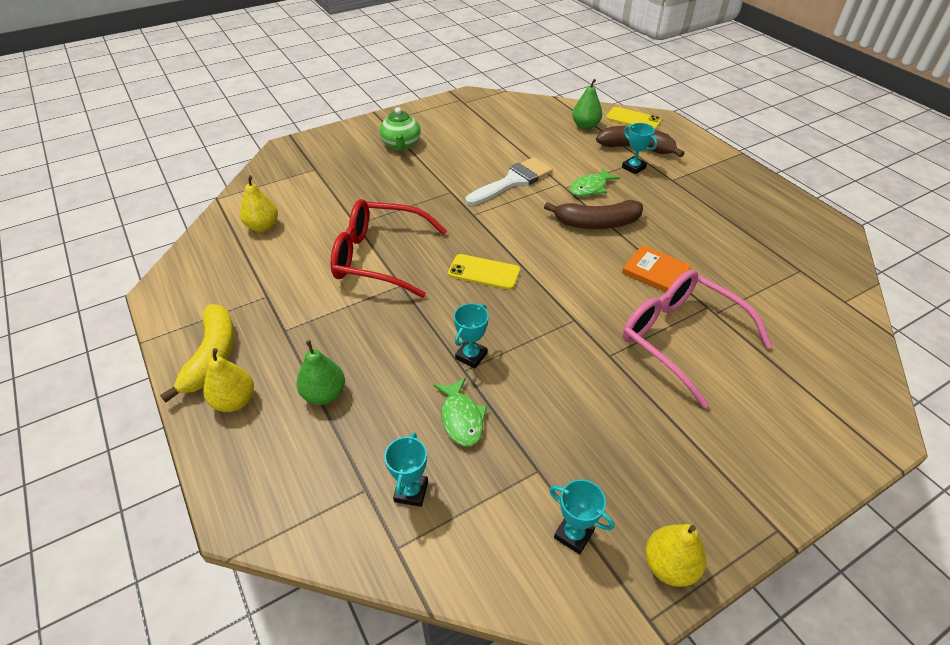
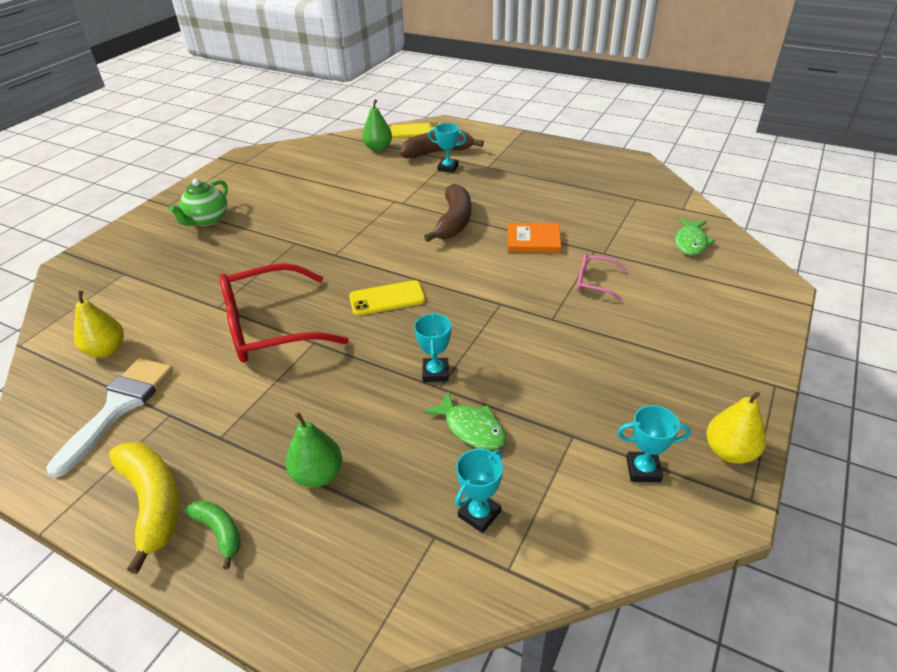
camera: 30 degrees left, 5 degrees down
(234, 401) = (220, 532): yellow pear -> green banana
(401, 145) = (207, 219): green teapot -> green teapot turned 60 degrees clockwise
(411, 491) = (479, 514): turquoise trophy -> turquoise trophy turned 60 degrees clockwise
(513, 181) = (349, 214): white brush -> white brush (119, 407)
(590, 188) = (424, 195): green fish -> green fish (691, 242)
(596, 223) = (454, 221): brown banana -> brown banana turned 45 degrees counterclockwise
(680, 338) = (594, 282): pink glasses -> pink glasses, size x0.46

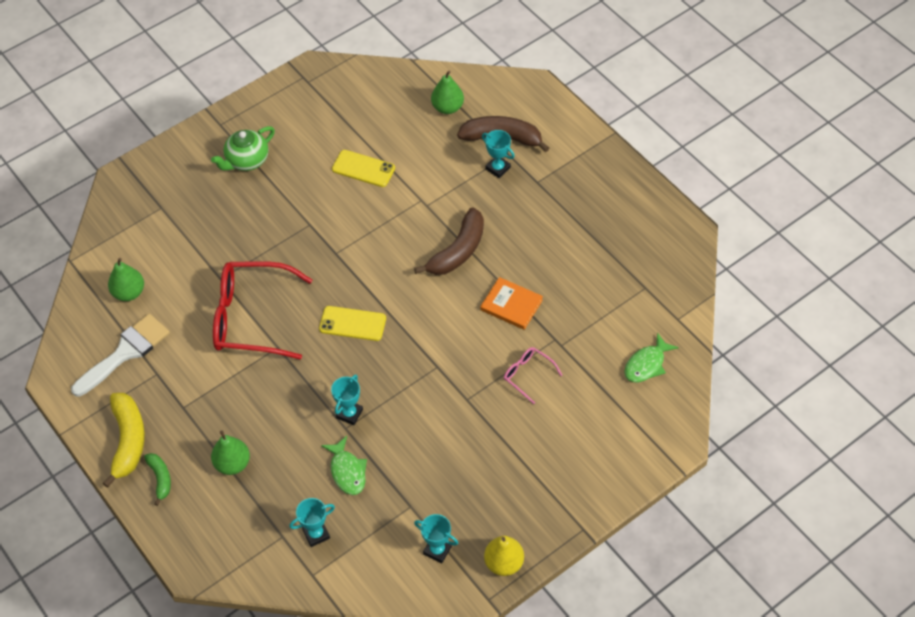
camera: 25 degrees right, 15 degrees up
(106, 350) = (129, 293): yellow pear -> green pear
(415, 131) = (501, 91): yellow phone -> yellow phone (363, 169)

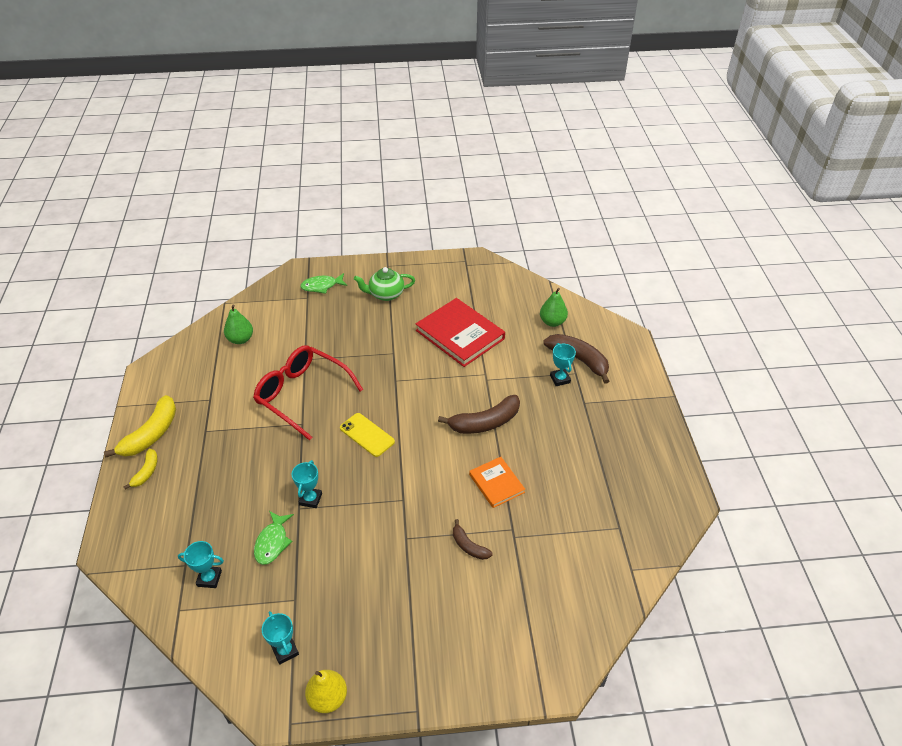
camera: 30 degrees right, 10 degrees down
(125, 352) = (204, 375): white brush -> none
(160, 478) = (146, 472): green banana -> yellow banana
(232, 464) = (201, 489): green pear -> none
(349, 414) = (310, 499): turquoise trophy -> turquoise trophy turned 45 degrees counterclockwise
(363, 169) = (460, 334): yellow phone -> red book
(527, 375) = (469, 546): pink glasses -> brown banana
(647, 364) = (577, 594): green fish -> green fish (322, 286)

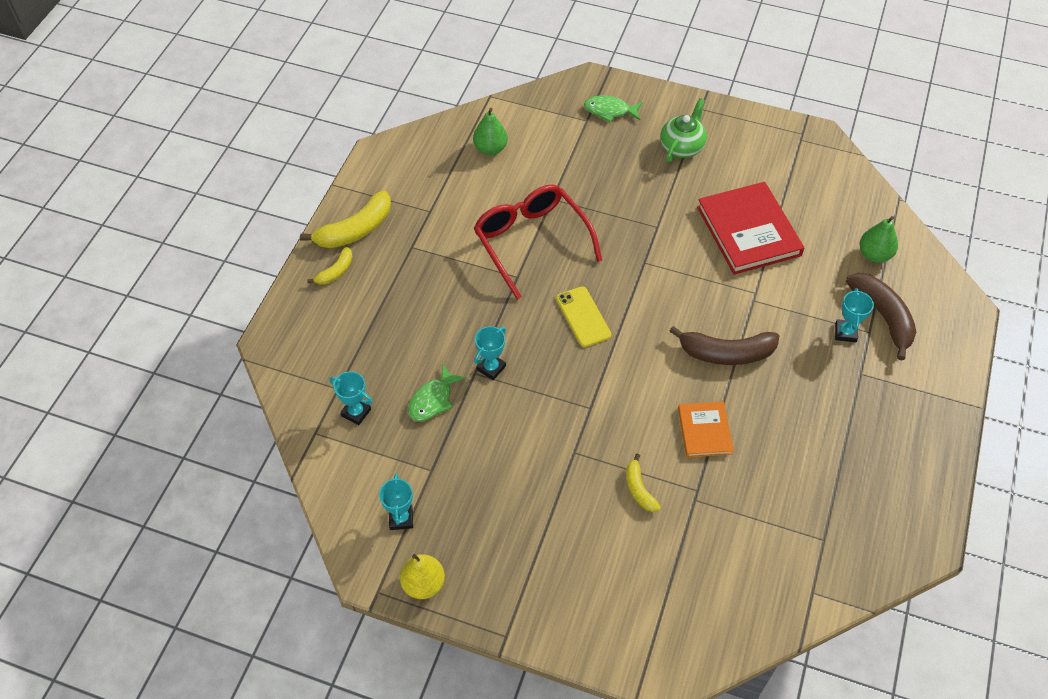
camera: 25 degrees right, 10 degrees up
(386, 294) = (682, 147): green teapot -> green teapot turned 105 degrees clockwise
(469, 546) = (639, 489): brown banana -> yellow banana

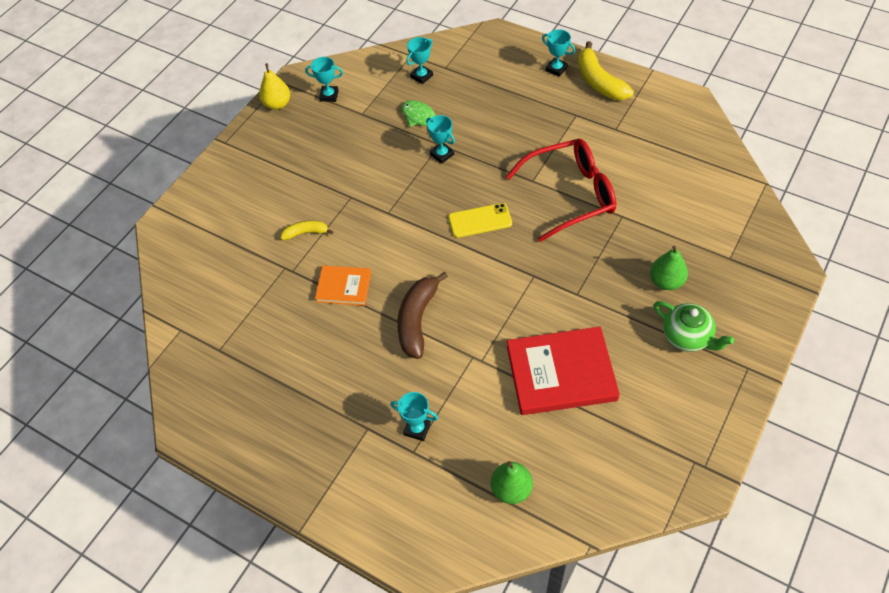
camera: 105 degrees right, 0 degrees up
(336, 271) = (556, 69): yellow banana -> turquoise trophy
(490, 149) = (691, 177): green pear -> green pear (666, 281)
(610, 111) = (744, 280): green fish -> none
(883, 316) = (429, 471): brown banana -> none

